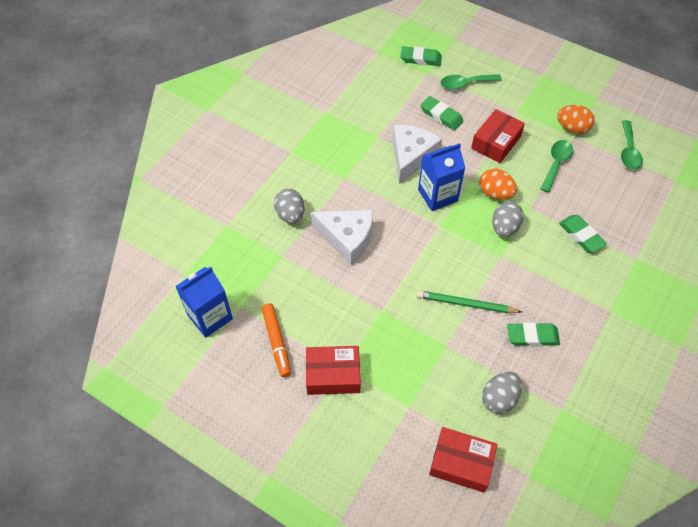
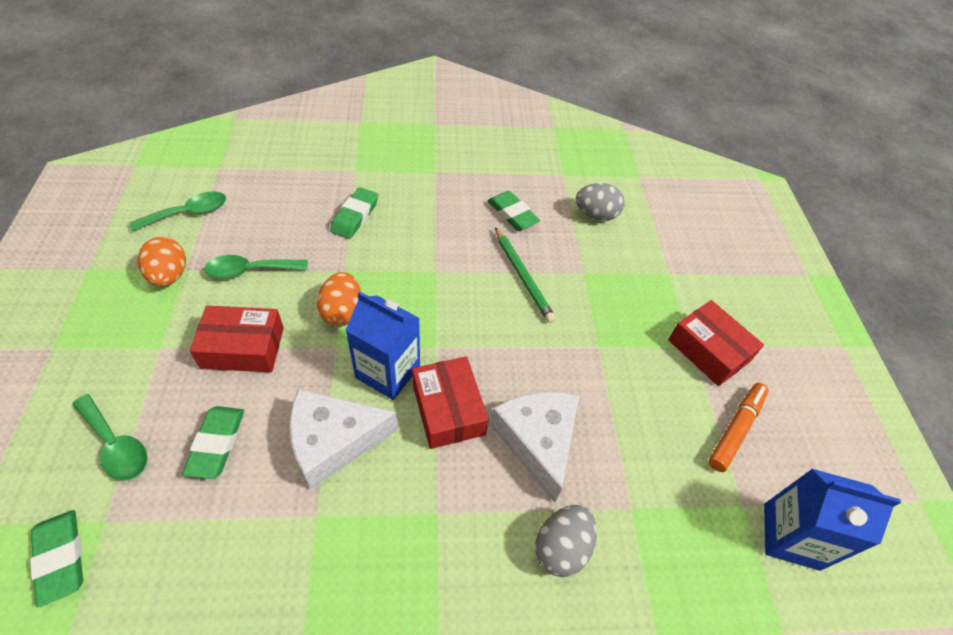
camera: 130 degrees left, 5 degrees down
(461, 463) = (675, 218): red box -> red box (448, 409)
(504, 228) = (392, 283): grey egg -> none

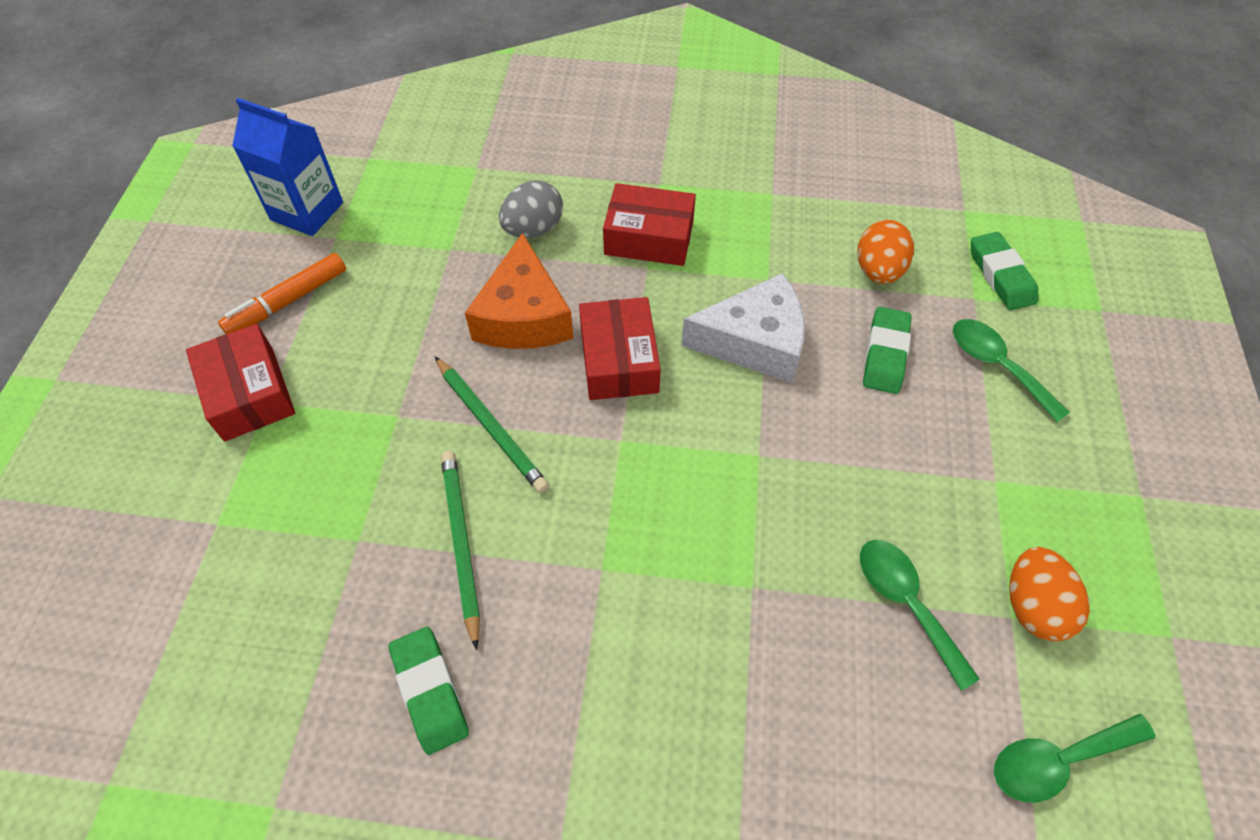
camera: 165 degrees left, 5 degrees up
(243, 348) = (884, 467): red box -> red box (649, 237)
(250, 271) = (906, 603): green spoon -> green spoon turned 120 degrees counterclockwise
(342, 312) = (751, 508): orange egg -> orange egg (878, 271)
(355, 216) = (736, 717): green eraser -> none
(388, 372) = (689, 413): blue carton -> none
(531, 346) = (490, 426): none -> green pencil
(537, 441) = (523, 316): white cheese -> orange cheese
(596, 215) = (267, 672): grey egg -> none

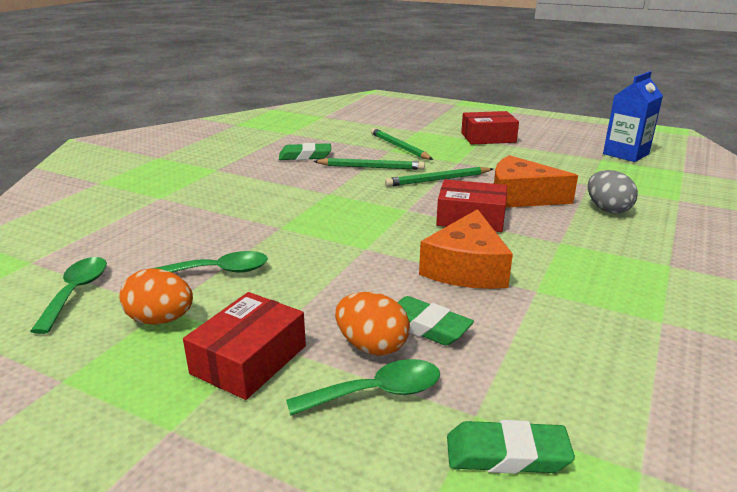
camera: 110 degrees right, 30 degrees down
(288, 301) = (549, 147): orange marker -> none
(333, 528) = (399, 147): none -> green pencil
(649, 237) = (595, 248): red box -> red box (249, 359)
(755, 342) = (466, 268): white cheese -> orange cheese
(878, 271) = (534, 356): orange egg -> orange egg (372, 346)

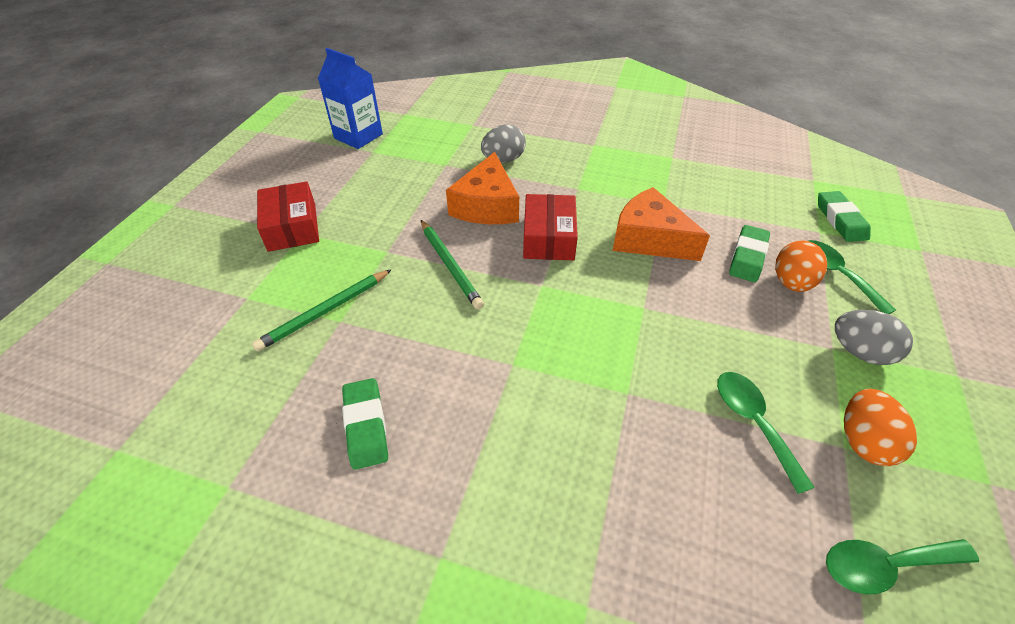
camera: 100 degrees left, 20 degrees up
(249, 359) = (860, 352): red box -> grey egg
(370, 167) = (412, 333): green pencil -> none
(466, 268) = (649, 239): orange cheese -> orange cheese turned 150 degrees counterclockwise

